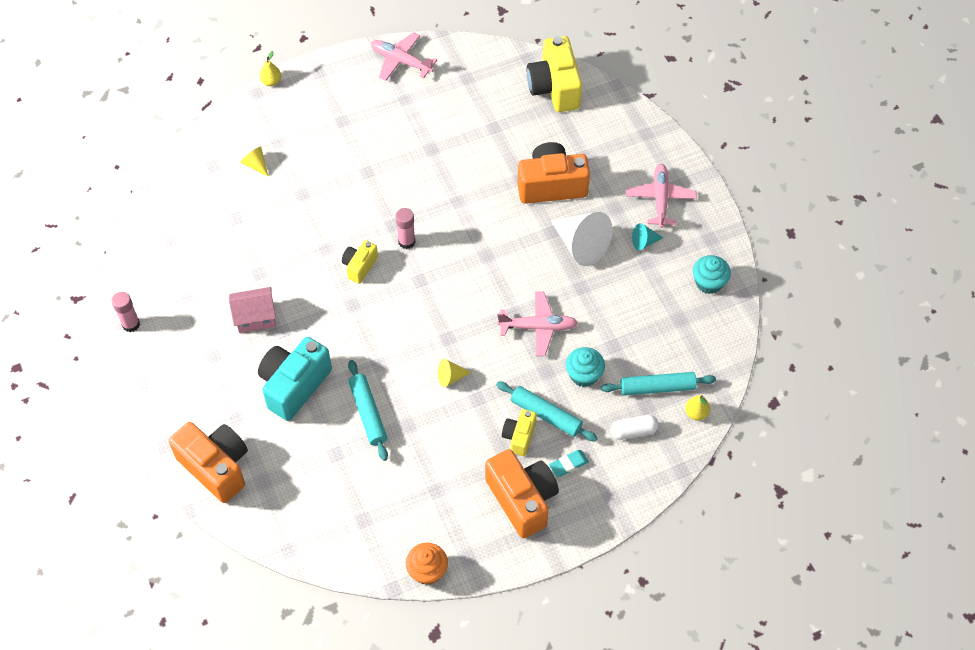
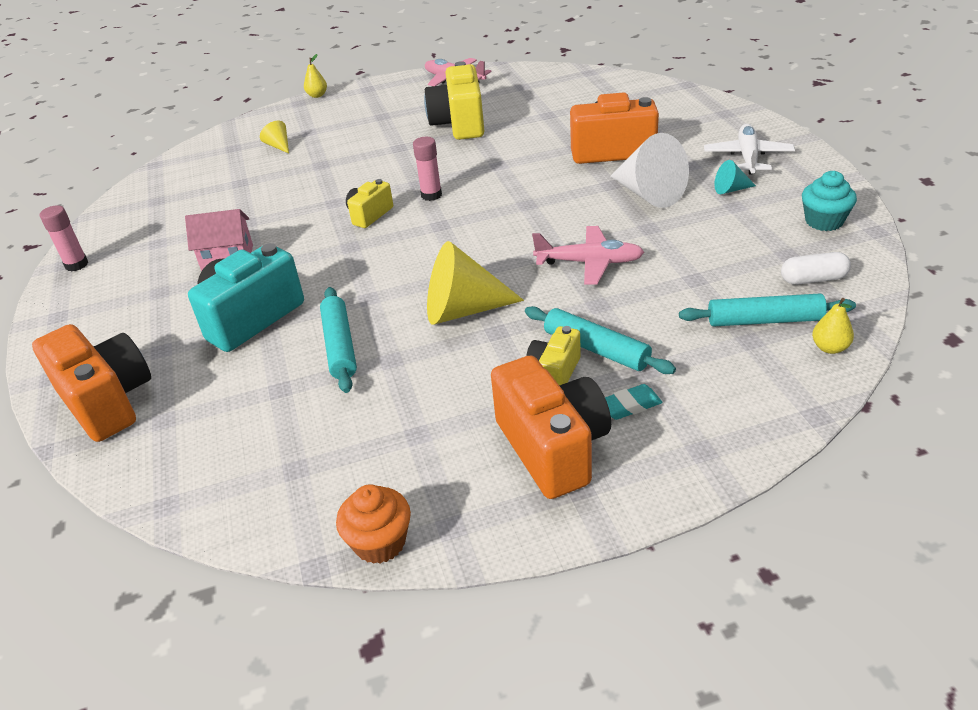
camera: 10 degrees right, 20 degrees down
(450, 377) = (463, 310): yellow cone -> yellow cone, size x2.08
(554, 88) = (618, 88): yellow camera -> yellow camera (459, 124)
(584, 375) = (653, 307): turquoise cupcake -> none
(633, 431) = (732, 368): white capsule -> white capsule (813, 279)
(660, 199) = (748, 157): pink plane -> white plane

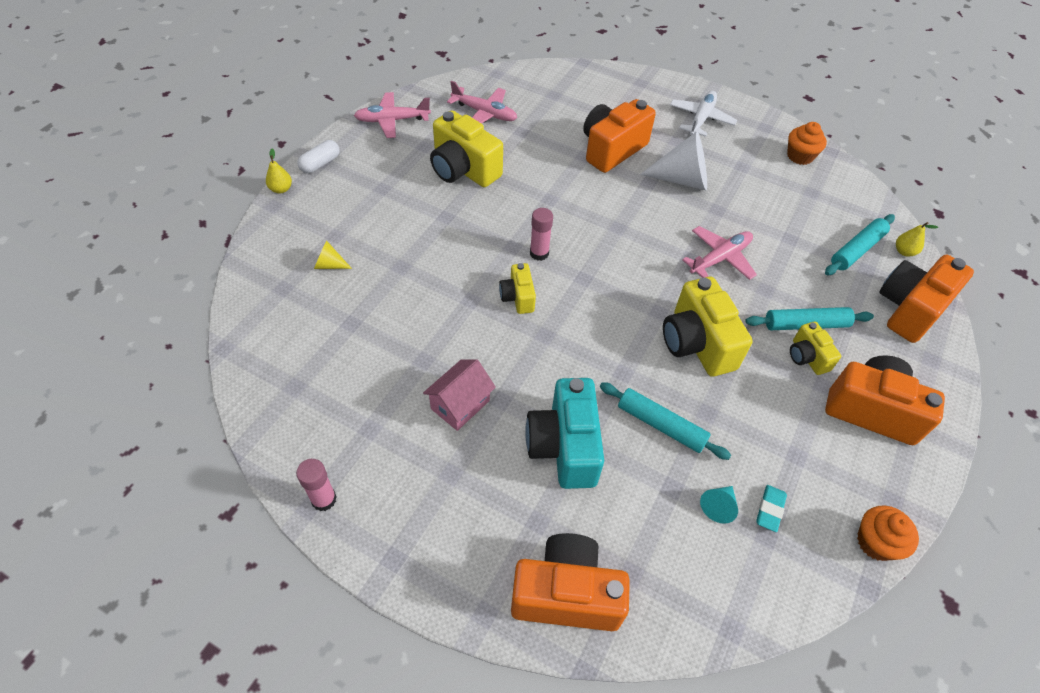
camera: 50 degrees left, 15 degrees up
(463, 310) = (697, 343): yellow cone -> yellow camera
(535, 94) = (484, 113): none -> pink plane
(630, 406) = (869, 354): turquoise eraser -> turquoise eraser (770, 509)
(731, 189) = (724, 153): turquoise cone -> turquoise cone (718, 506)
(748, 157) = (701, 119): white plane -> white plane turned 60 degrees clockwise
(748, 396) = (909, 309): none -> orange camera
(813, 279) = (844, 205): white capsule -> white capsule (320, 164)
(824, 221) = (800, 156): turquoise cupcake -> orange cupcake

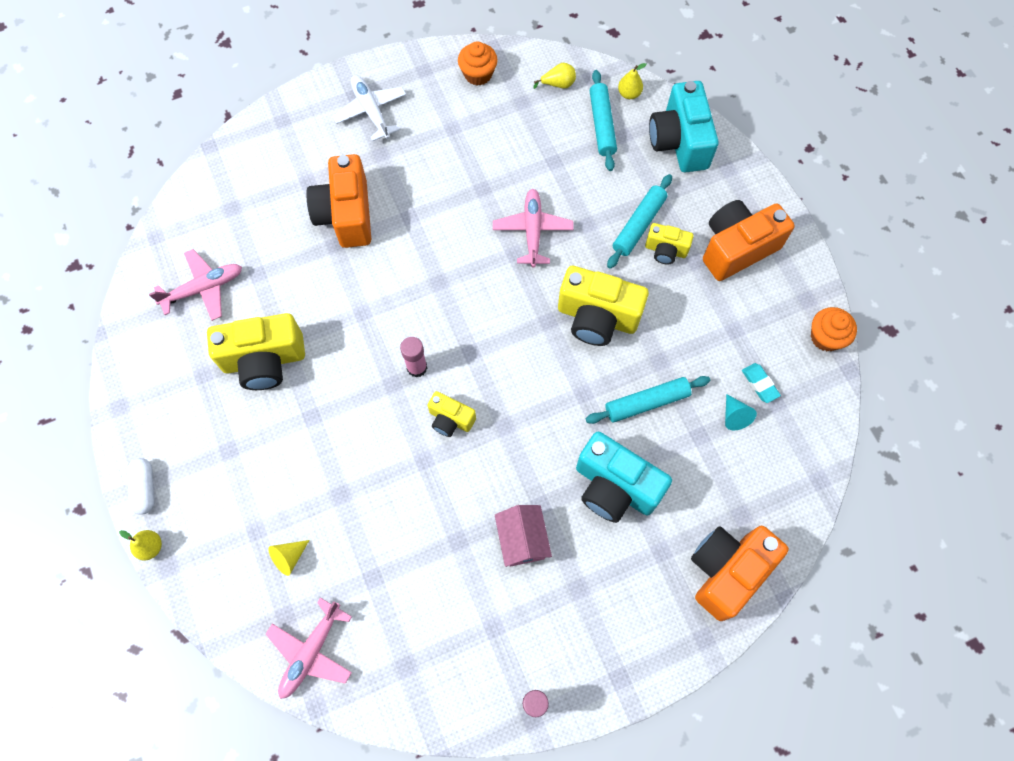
camera: 50 degrees left, 15 degrees up
(392, 120) = (139, 381): pink plane -> pink plane (311, 652)
(682, 179) = (428, 187): white cone -> none
(853, 204) = (558, 84): none -> yellow pear
(909, 309) = (679, 142): orange camera -> turquoise camera

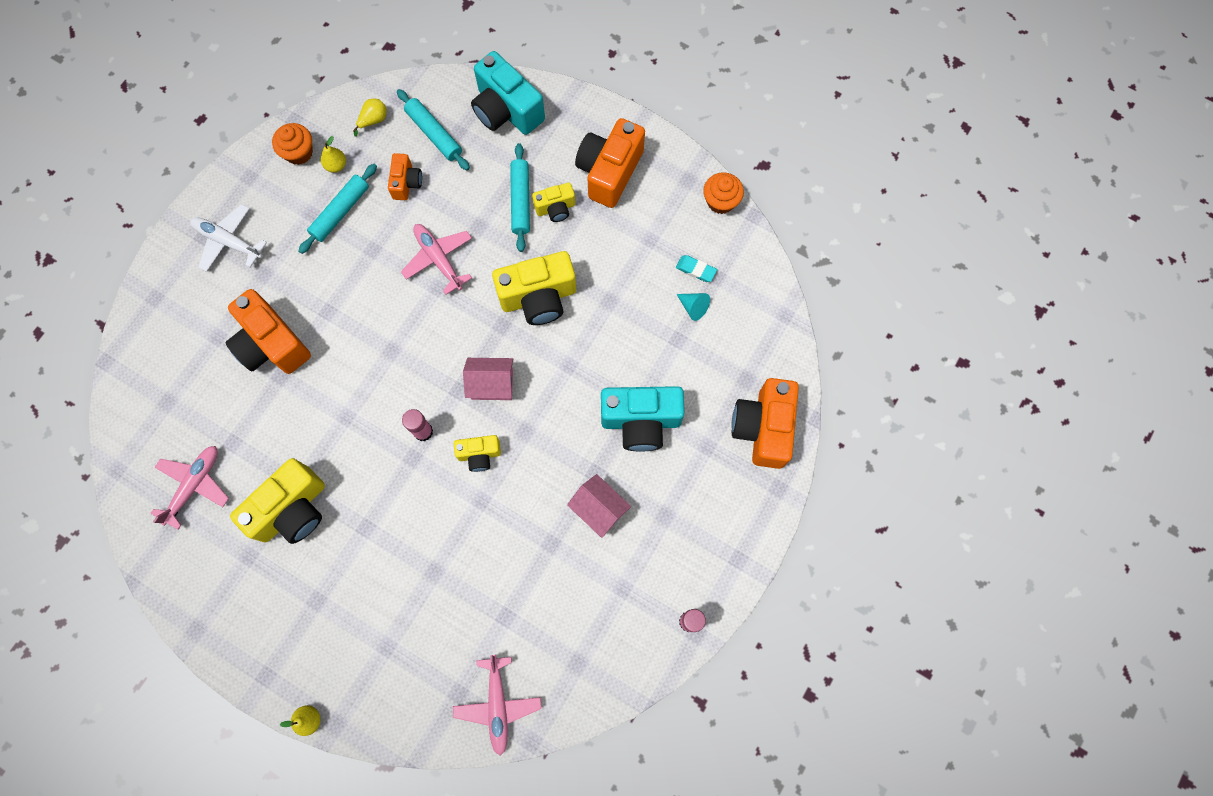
camera: 35 degrees left, 5 degrees up
(145, 488) = (269, 678): white capsule -> none
(289, 557) = (428, 648): yellow cone -> none
(504, 366) = (492, 384): none -> pink house
(550, 151) = (406, 183): none -> orange camera
(629, 94) = (438, 93): yellow pear -> yellow pear (336, 165)
(646, 402) = (621, 340): turquoise rolling pin -> turquoise rolling pin (340, 212)

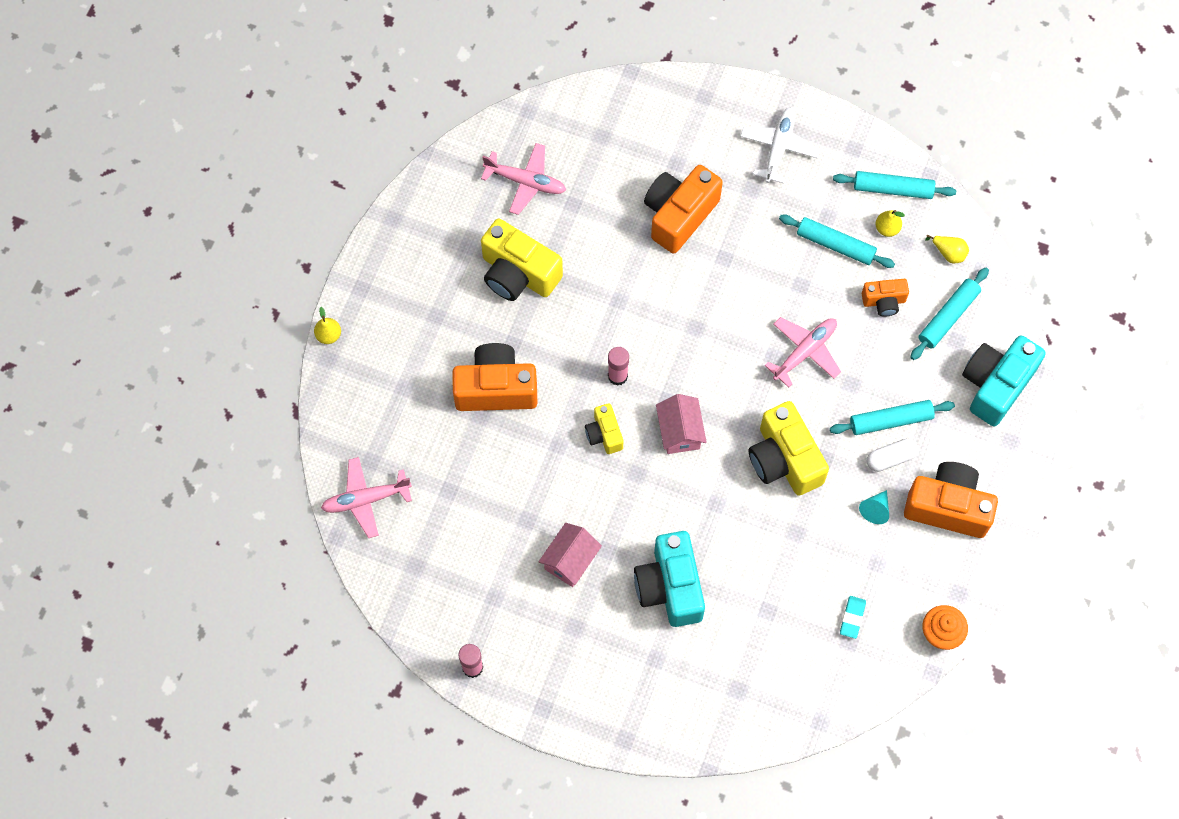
camera: 80 degrees right, 5 degrees down
(299, 152) = (893, 189): orange cupcake -> turquoise rolling pin
(555, 208) = (890, 458): yellow camera -> white capsule
(693, 307) = (808, 621): turquoise cone -> turquoise cone (875, 509)
(763, 428) = (687, 714): orange camera -> orange camera (496, 388)

